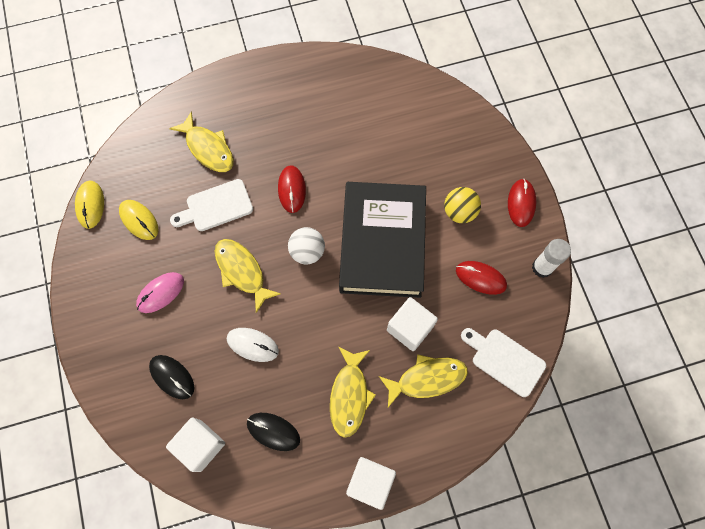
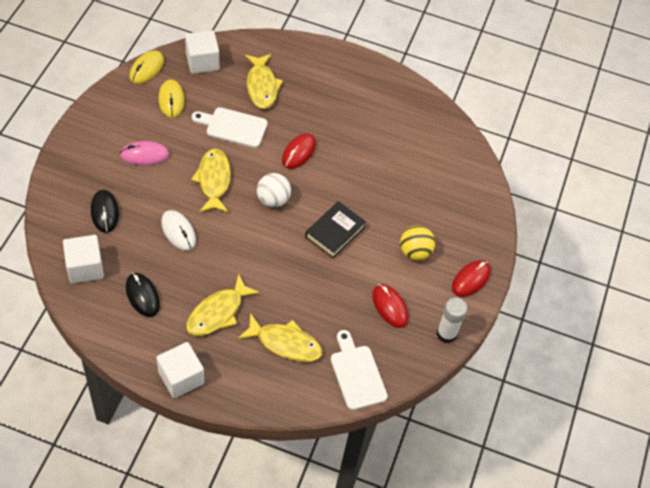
camera: 30 degrees right, 15 degrees down
(382, 243) = (335, 232): black book -> black book, size x0.48
(410, 328) = (303, 301): white cube -> white cube (202, 62)

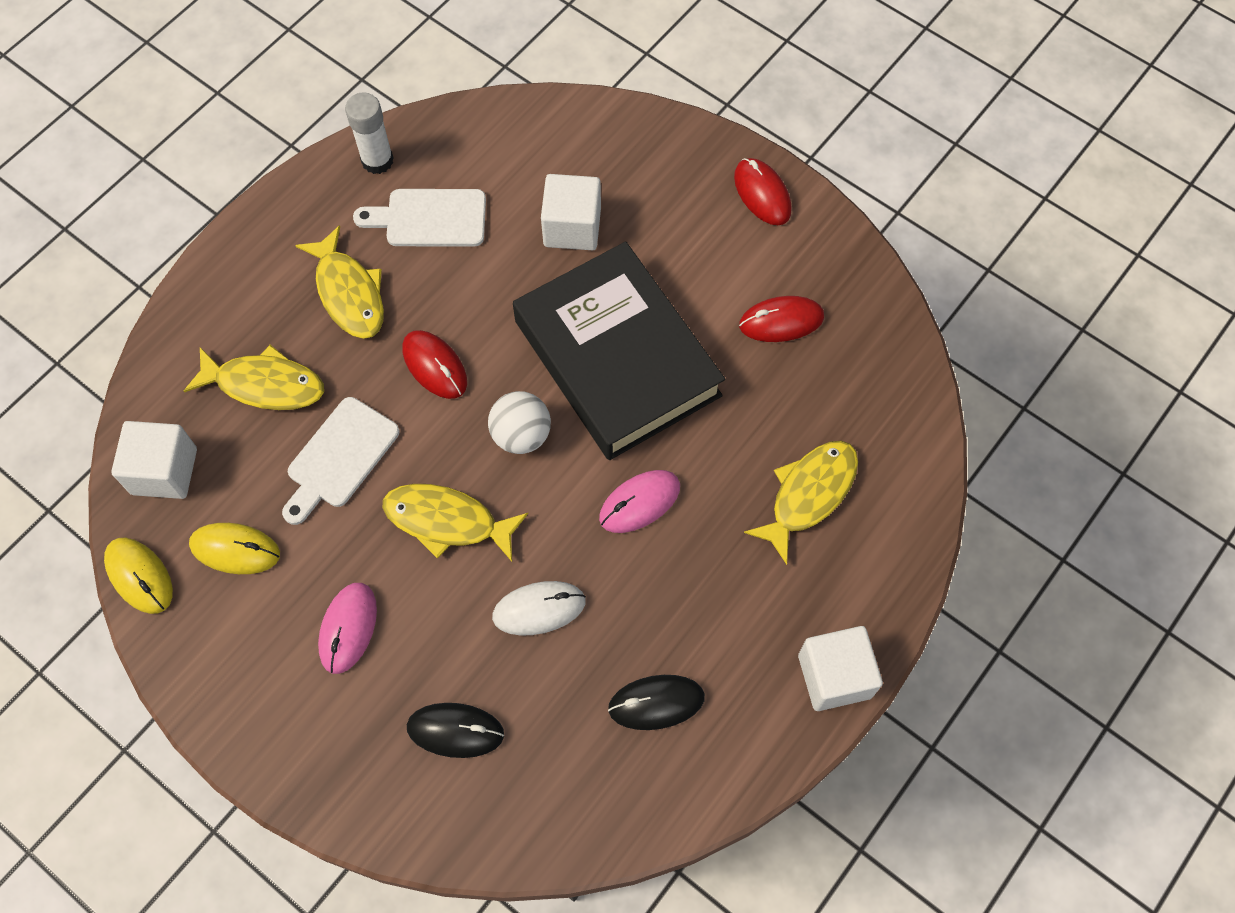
camera: 65 degrees left, 10 degrees up
(85, 268) = (568, 793): white cube -> white cube (572, 227)
(218, 312) = (723, 584): yellow fish -> yellow fish (349, 293)
(252, 262) = (639, 502): none -> pink mouse
(335, 232) = (617, 358): black book -> black book, size x2.08
(357, 374) = (889, 405): white cutting board -> white cutting board (429, 218)
(415, 252) = (690, 254): yellow ball -> none
(446, 334) = (849, 259): white glue stick -> white glue stick (377, 160)

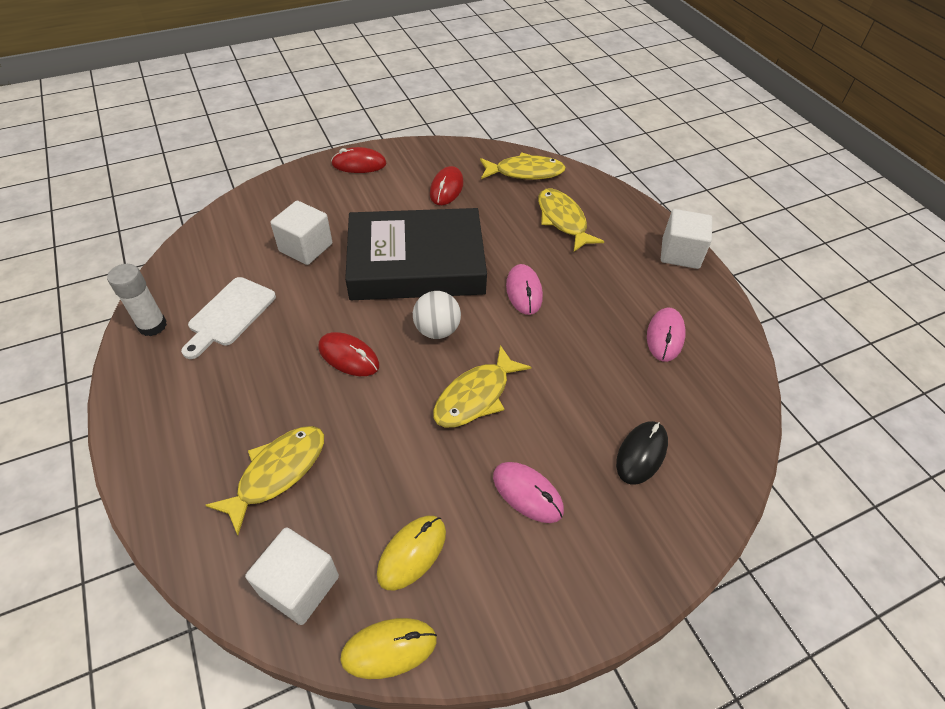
camera: 65 degrees left, 15 degrees down
(340, 458) = (380, 444): white cutting board -> none
(349, 293) = (246, 385): yellow fish -> yellow fish (525, 172)
(435, 366) = (348, 356): red mouse -> red mouse turned 45 degrees clockwise
(539, 609) = (571, 370): white mouse -> none
(656, 703) = (665, 336): black mouse -> pink mouse

